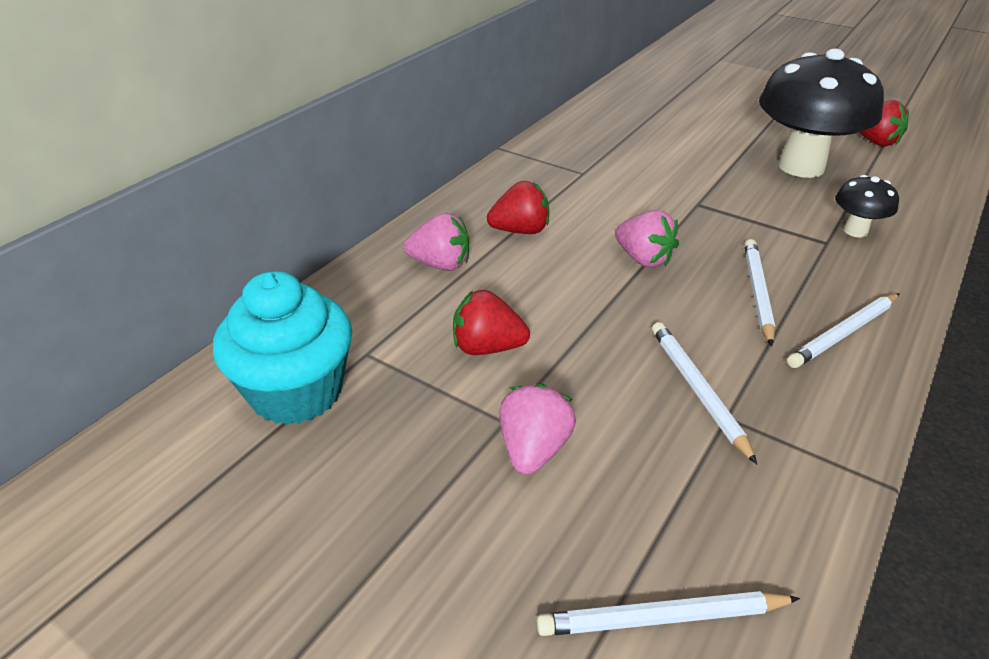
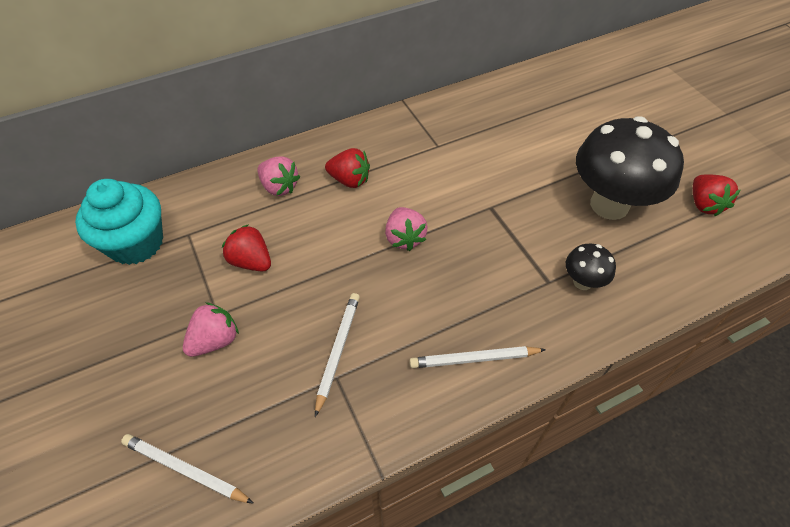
camera: 30 degrees right, 15 degrees up
(757, 292) = (451, 299): white pencil -> none

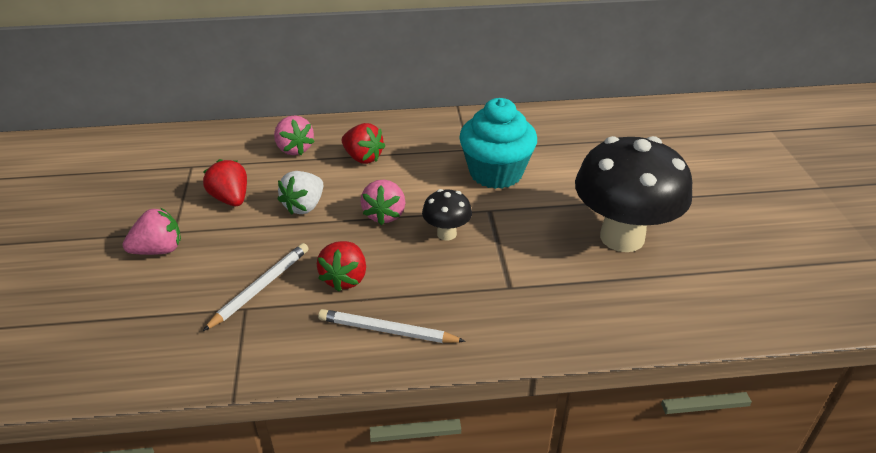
camera: 20 degrees right, 15 degrees down
(136, 243) = (144, 162): turquoise cupcake -> turquoise cupcake (496, 173)
(185, 470) = (66, 339): white pencil -> none
(326, 249) = (304, 206): none -> white strawberry
(582, 282) = (547, 296): black mushroom -> black mushroom (446, 234)
(704, 204) = (737, 262): red strawberry -> red strawberry (345, 279)

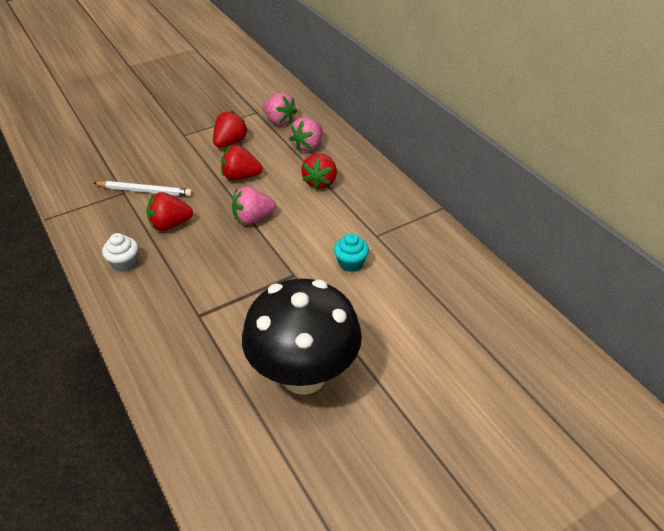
camera: 65 degrees right, 5 degrees up
(159, 250) = (163, 137): pink strawberry -> pink strawberry (279, 121)
(304, 206) = (240, 177): white strawberry -> red strawberry
(387, 331) = (124, 263): white pencil -> white cupcake
(446, 234) = (247, 259): black mushroom -> none
(496, 173) = (351, 263): turquoise cupcake -> turquoise cupcake, size x0.47

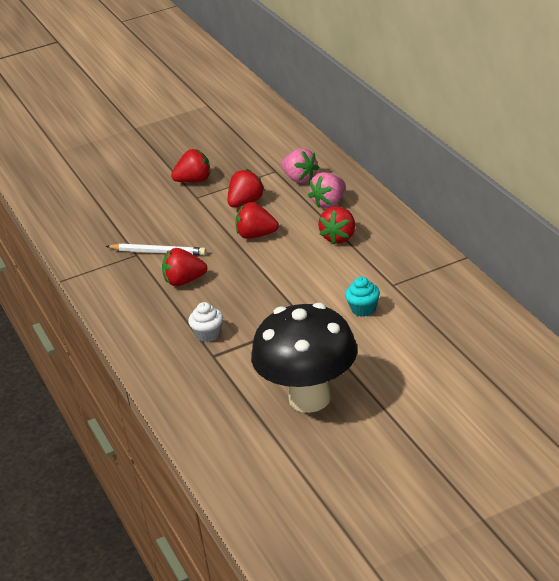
camera: 10 degrees right, 10 degrees down
(124, 263) = (141, 315): white cupcake -> white cupcake (208, 334)
(182, 118) = (194, 181): none -> red strawberry
(253, 218) = (267, 273): pink strawberry -> none

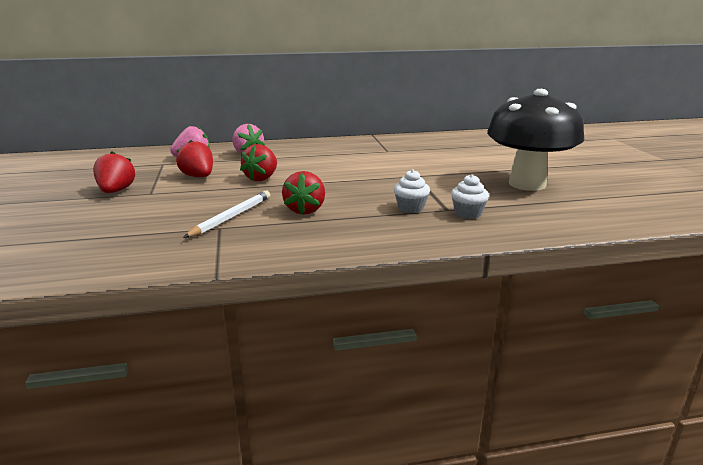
camera: 80 degrees left, 10 degrees down
(205, 368) = (467, 214): none -> white cupcake
(339, 237) = (304, 156): red strawberry -> none
(363, 309) = (413, 160): turquoise cupcake -> none

